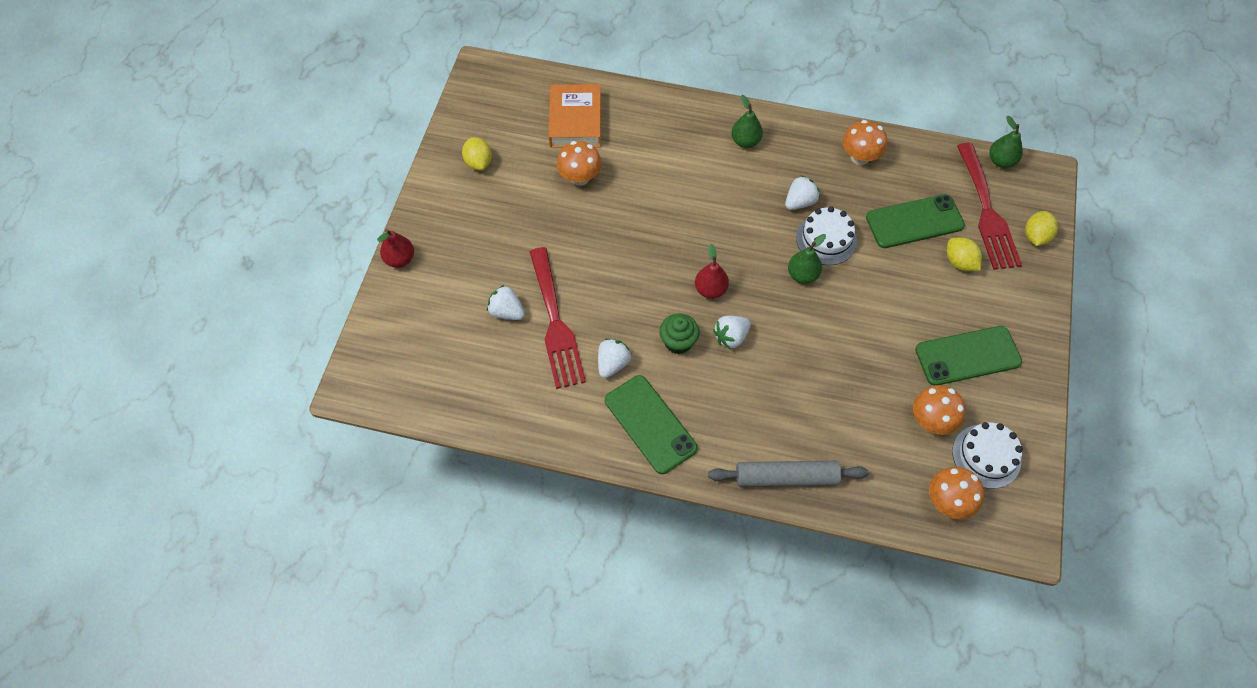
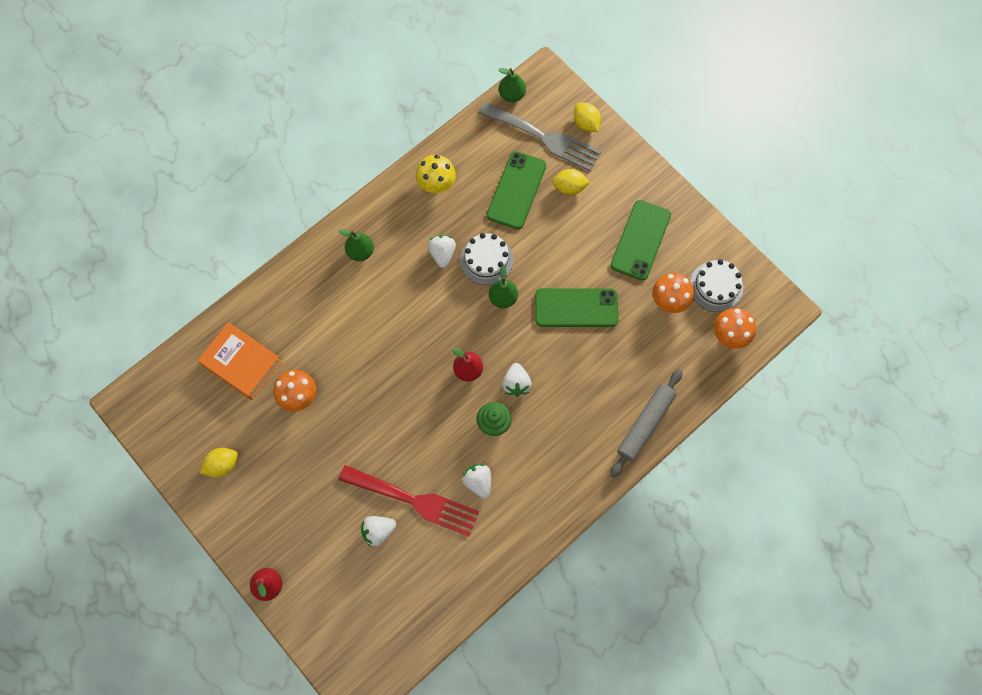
camera: 55 degrees left, 10 degrees up
(478, 162) = (222, 465): yellow lemon -> yellow lemon turned 45 degrees counterclockwise
(650, 424) = (544, 488): green phone -> green phone (576, 308)
(860, 157) = (436, 184): orange mushroom -> yellow mushroom
(987, 212) = (544, 138): red fork -> grey fork

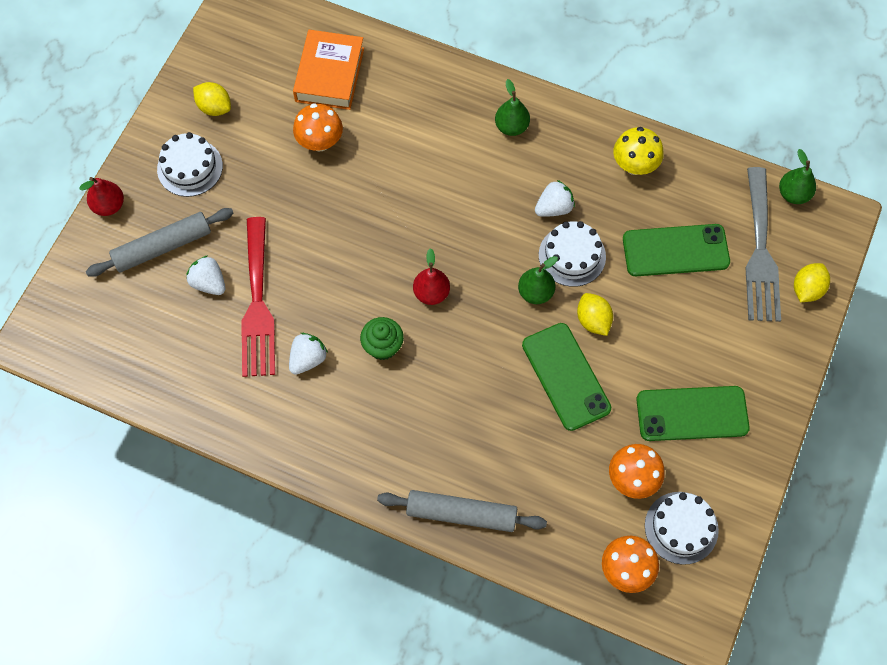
camera: 65 degrees right, 5 degrees down
(268, 506) = (190, 167): none -> white cake
(328, 555) = (162, 247): none -> grey rolling pin
(516, 383) = (440, 350): white strawberry -> none
(569, 187) = (713, 306): yellow lemon -> yellow lemon (593, 320)

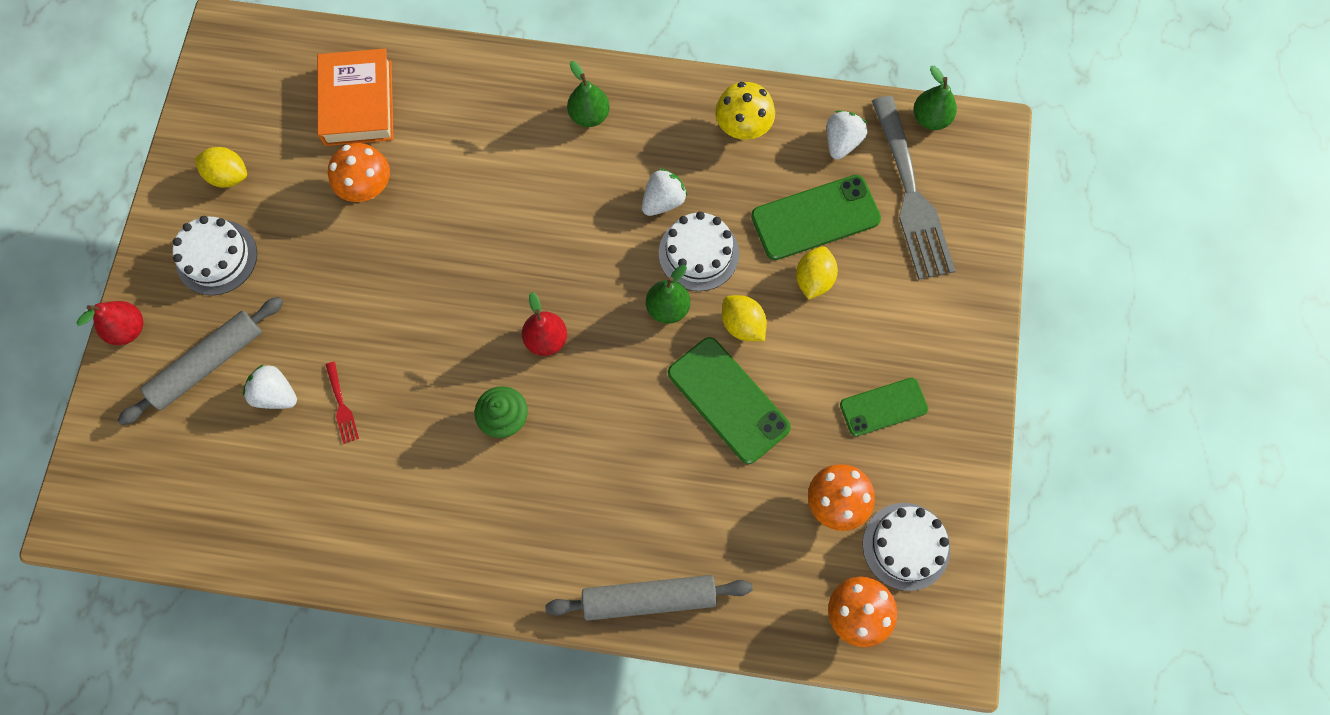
camera: 15 degrees left, 5 degrees up
(257, 304) = (342, 406): red fork -> red fork, size x0.40
(308, 359) = (419, 458): white strawberry -> white strawberry (842, 142)
(692, 413) = (883, 407): green phone -> green phone, size x0.64
(807, 289) = (974, 227): yellow lemon -> yellow lemon (814, 279)

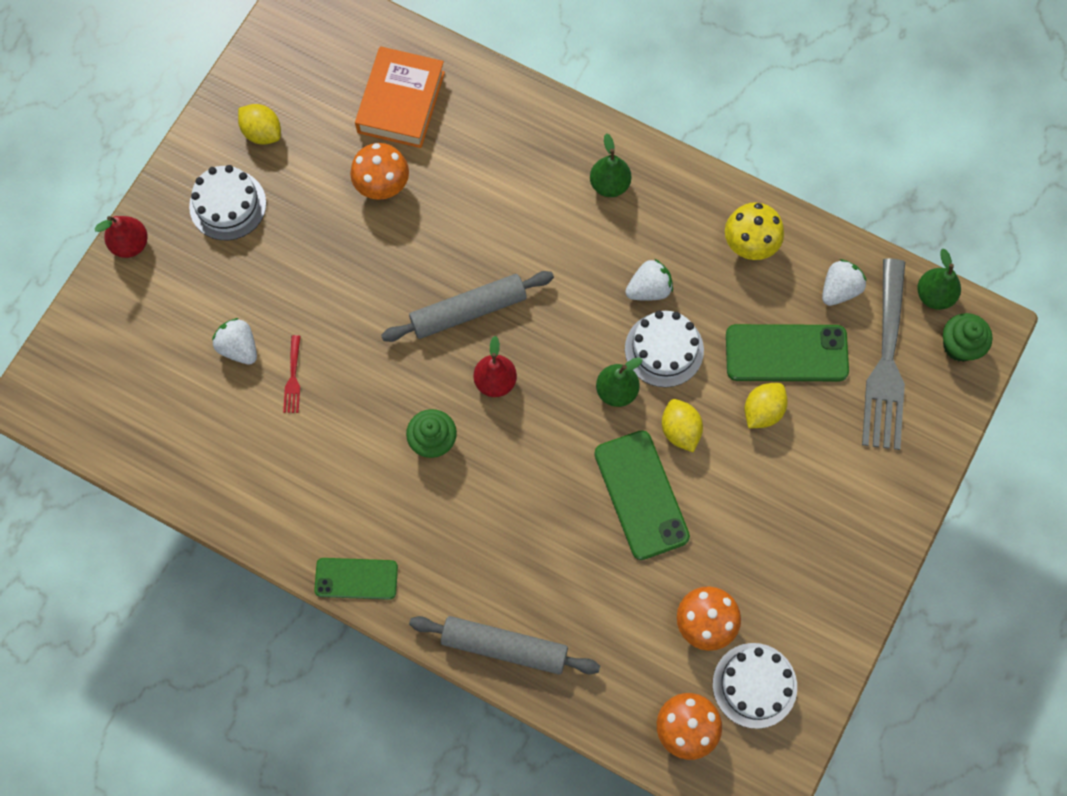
camera: 20 degrees right, 0 degrees up
(207, 364) = (189, 299): grey rolling pin -> grey rolling pin (468, 310)
(883, 407) = (782, 551): green phone -> green phone (356, 578)
(971, 157) = (959, 346): none -> green cupcake

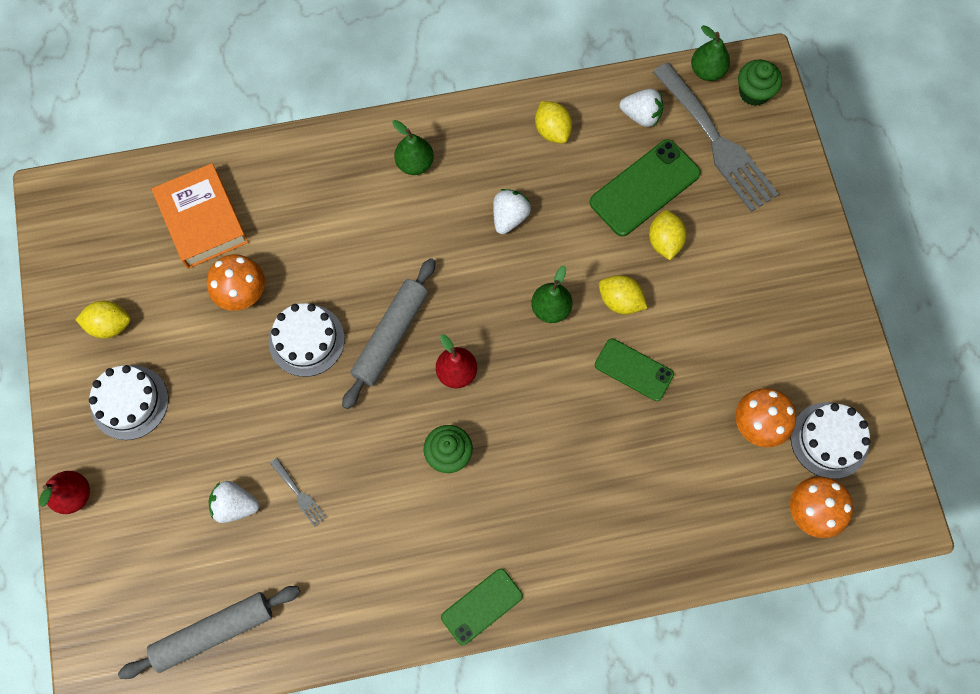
camera: 40 degrees left, 0 degrees up
(293, 378) = (299, 494): red fork -> grey fork
(504, 647) = (635, 563): grey rolling pin -> grey rolling pin (214, 632)
(641, 495) = (633, 370): green phone -> green phone, size x0.64
(664, 349) = (558, 252): white cake -> white cake (306, 340)
(750, 244) = (552, 130): yellow mushroom -> yellow lemon
(839, 289) = (641, 115): white strawberry -> white strawberry turned 105 degrees clockwise

